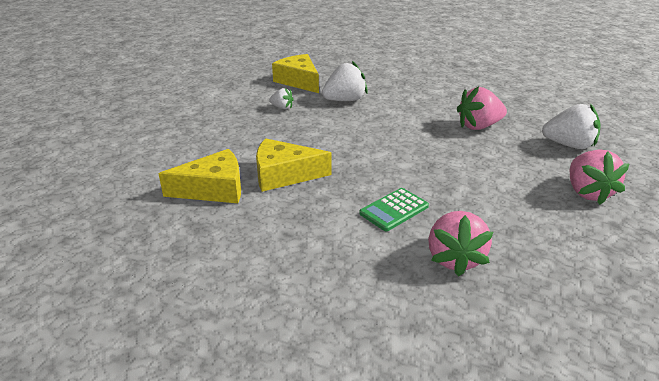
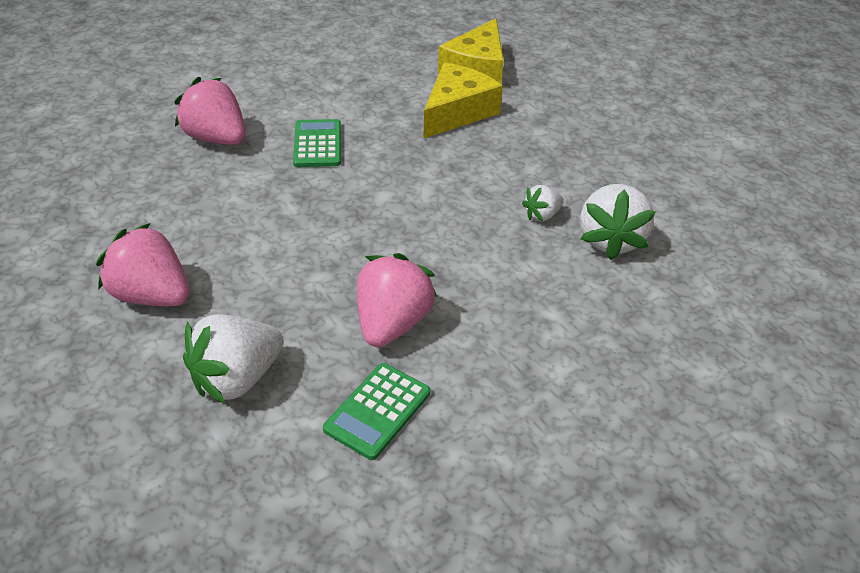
camera: 125 degrees right, 10 degrees up
(282, 107) = (634, 175): white strawberry -> white strawberry (542, 215)
(298, 81) = (728, 229): yellow cheese -> none
(519, 113) = (377, 411): none -> green calculator

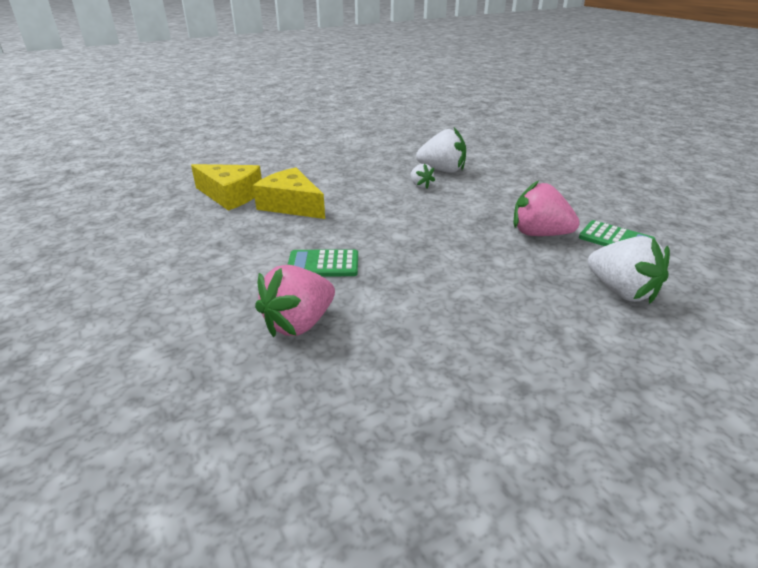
camera: 85 degrees left, 10 degrees down
(152, 295) = (551, 343): pink strawberry -> none

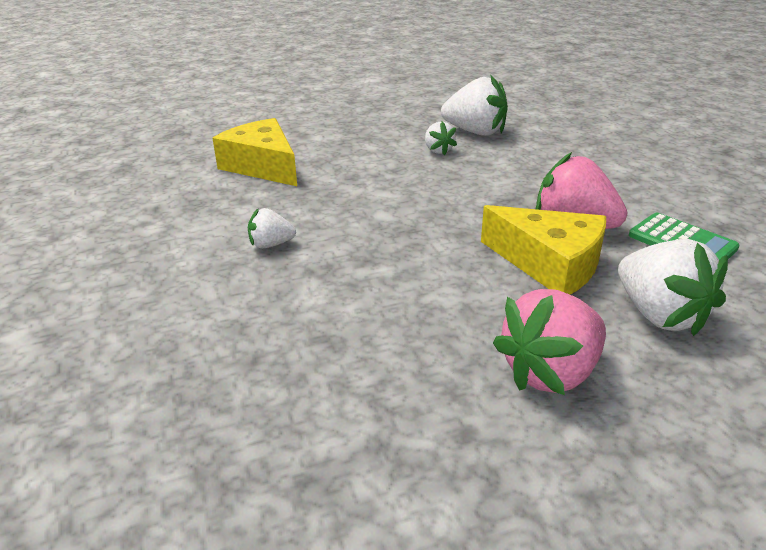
camera: 10 degrees right, 0 degrees up
(231, 195) = (194, 149): yellow cheese -> yellow cheese (550, 264)
(299, 324) = (210, 318): pink strawberry -> pink strawberry (550, 373)
(323, 264) = (271, 244): green calculator -> white strawberry

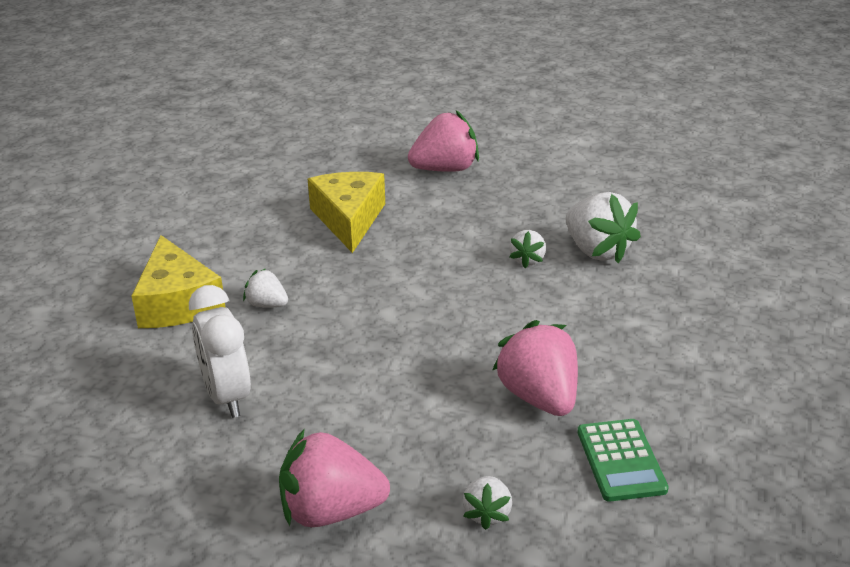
camera: 35 degrees right, 0 degrees up
(297, 117) = (445, 169): none -> pink strawberry
(330, 326) = (227, 396): none -> white clock
(550, 264) = (462, 424): yellow cheese -> yellow cheese (177, 302)
(660, 315) = (487, 514): white strawberry -> white strawberry, size x0.53

